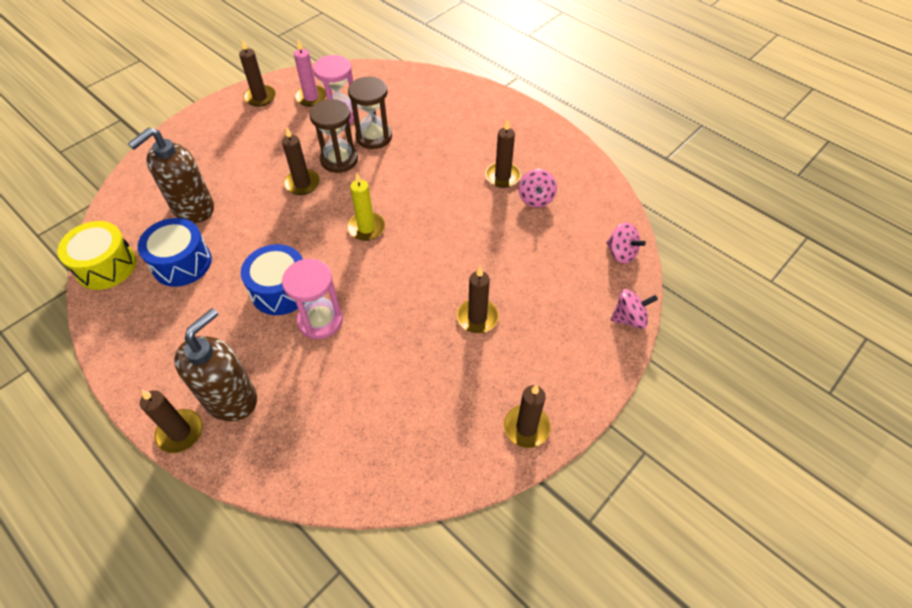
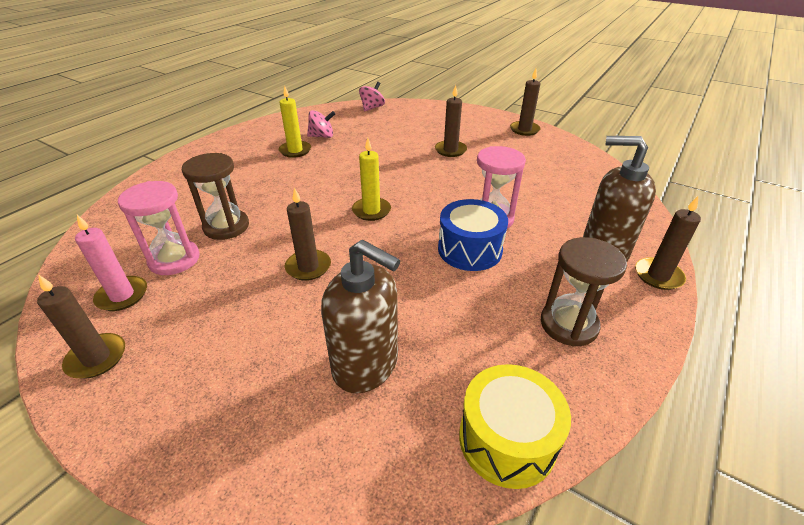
camera: 100 degrees left, 15 degrees down
(182, 263) = (466, 344): blue drum -> none
(339, 160) = (265, 245): brown hourglass -> brown hourglass (568, 324)
(502, 176) = (295, 151): brown candle -> yellow candle
(629, 318) = (426, 105): pink spinning top -> none

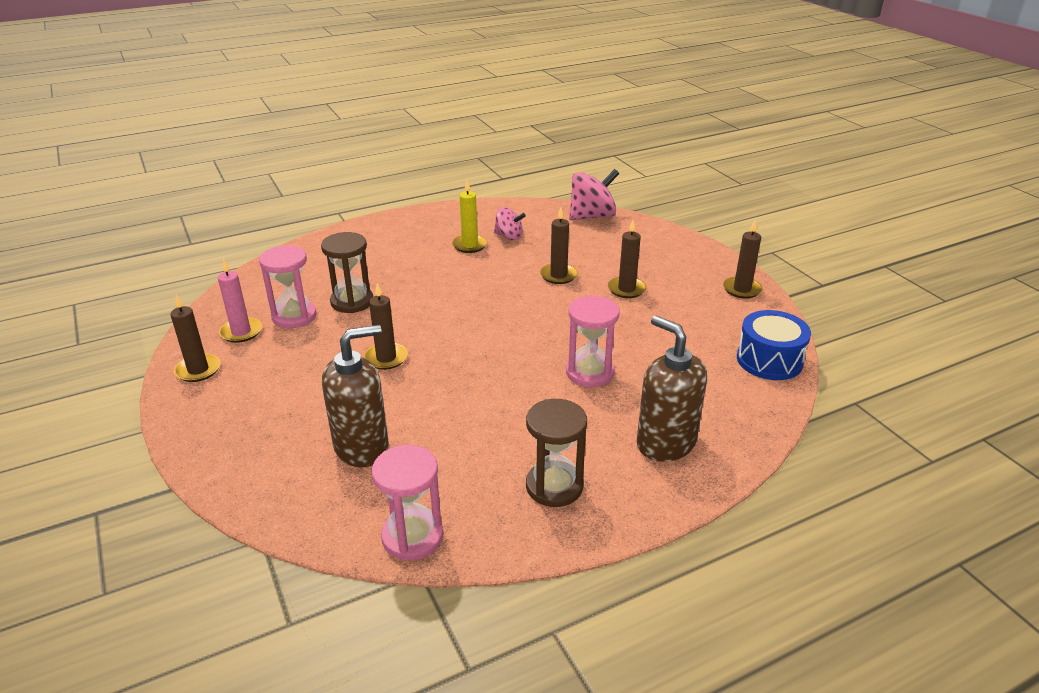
camera: 30 degrees right, 5 degrees down
(366, 365) = (362, 447): brown soap dispenser -> brown soap dispenser turned 90 degrees counterclockwise
(371, 211) = (483, 327): yellow candle -> none
(372, 108) = (592, 216): pink spinning top -> pink spinning top, size x1.67
(469, 249) = (536, 393): blue drum -> blue drum (769, 360)
(507, 439) = (412, 537): yellow drum -> pink hourglass
(658, 276) = (697, 484): brown candle -> brown candle (558, 275)

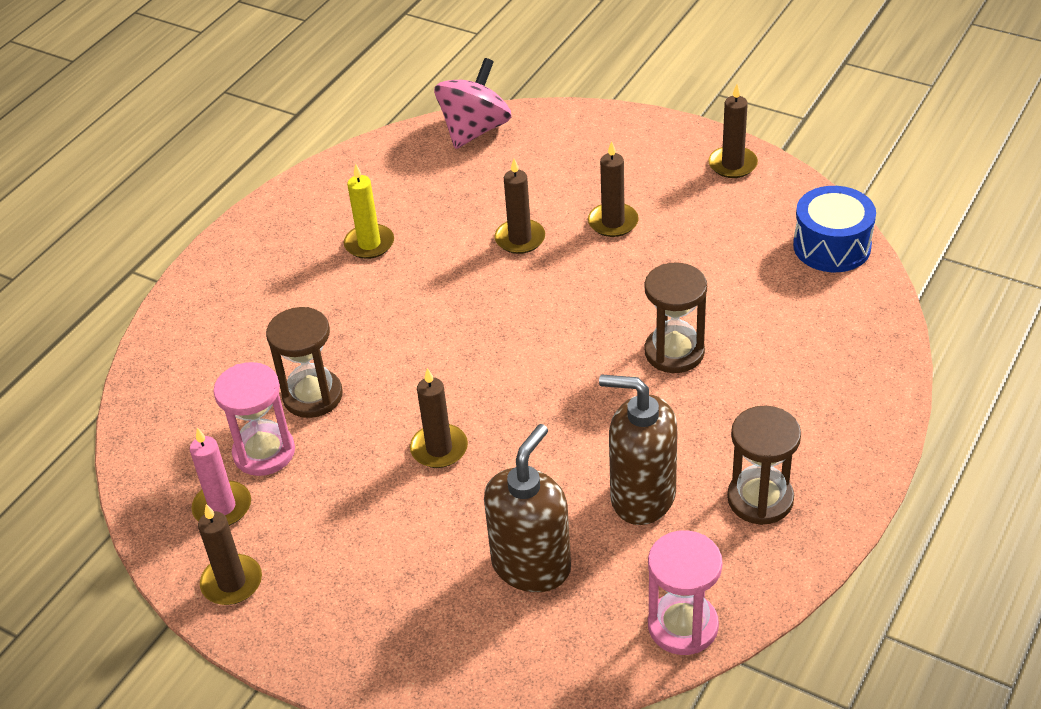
camera: 30 degrees left, 10 degrees up
(509, 236) = (404, 208): pink spinning top -> none
(590, 372) = (674, 352): pink hourglass -> brown hourglass
(665, 443) = (817, 395): brown soap dispenser -> brown soap dispenser (642, 496)

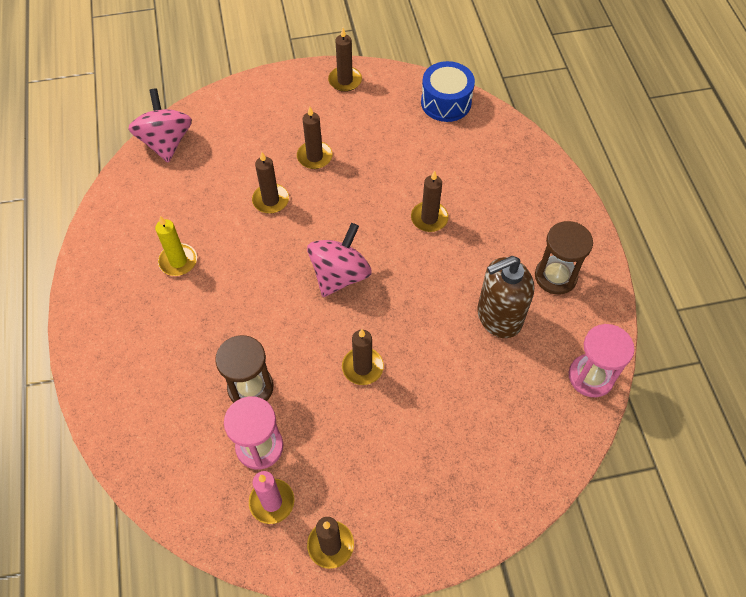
camera: 45 degrees left, 15 degrees up
(513, 349) = (340, 275): none -> pink spinning top
(531, 565) = (485, 400): brown soap dispenser -> none
(674, 352) = (429, 218): brown hourglass -> brown candle

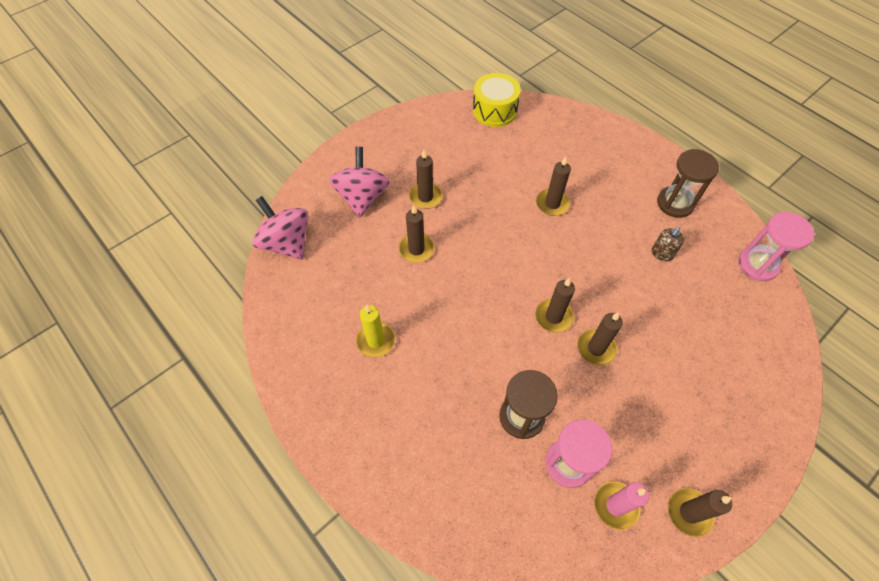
camera: 30 degrees left, 0 degrees up
(340, 275) = (520, 282): pink spinning top -> pink spinning top (362, 197)
(345, 80) = (403, 126): brown candle -> brown candle (553, 317)
(446, 102) = (494, 110): blue drum -> yellow drum
(498, 317) = (661, 254): brown soap dispenser -> brown soap dispenser, size x0.48

